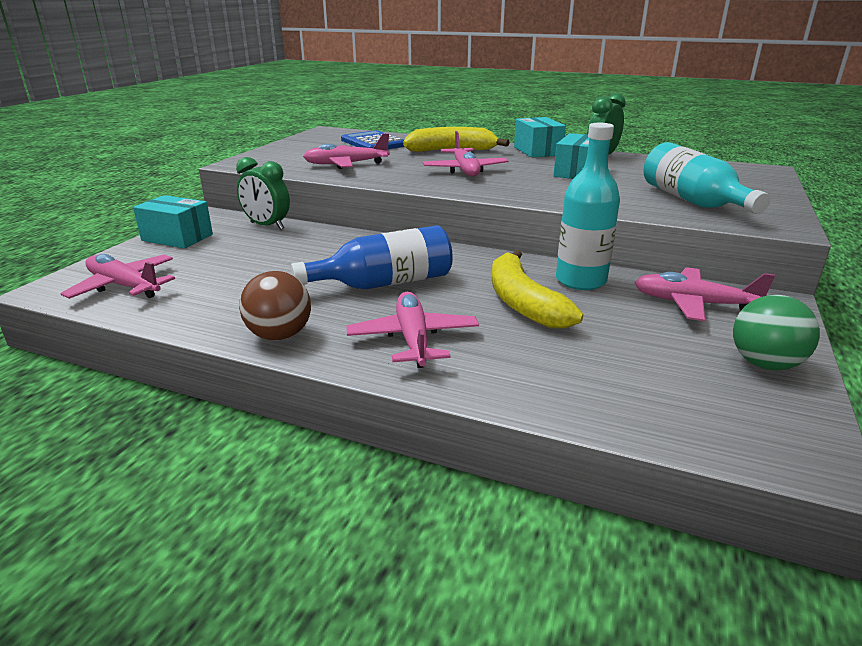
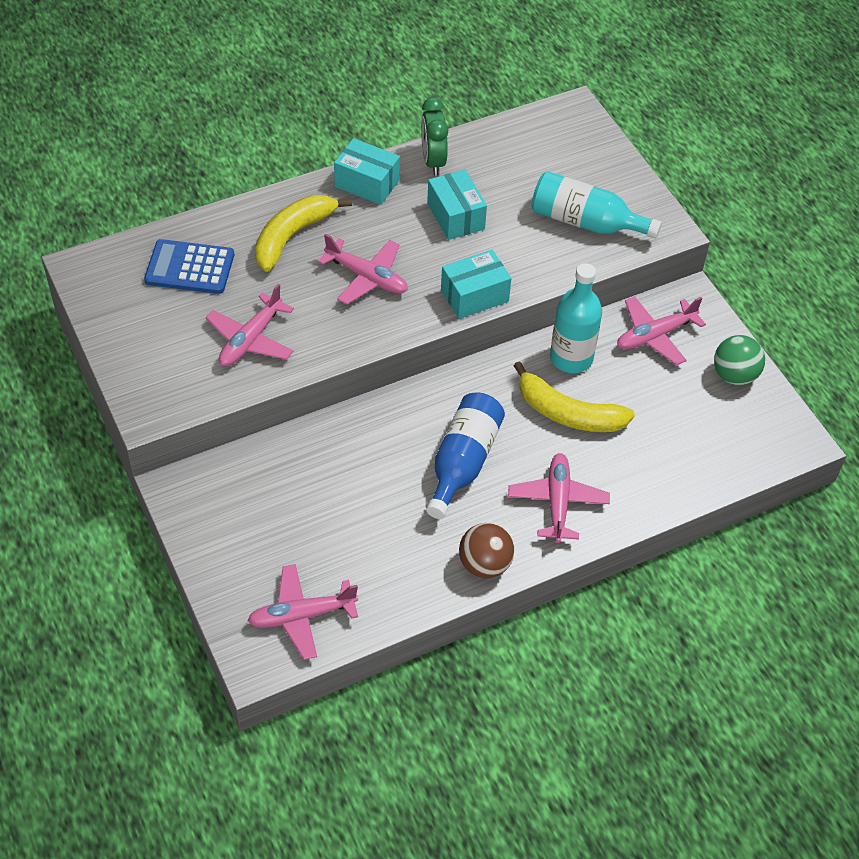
camera: 50 degrees left, 25 degrees up
(177, 237) = (215, 537): turquoise box -> turquoise box (474, 296)
(267, 226) = (255, 462): green clock -> none
(413, 339) = (557, 502): pink plane -> pink plane turned 60 degrees clockwise

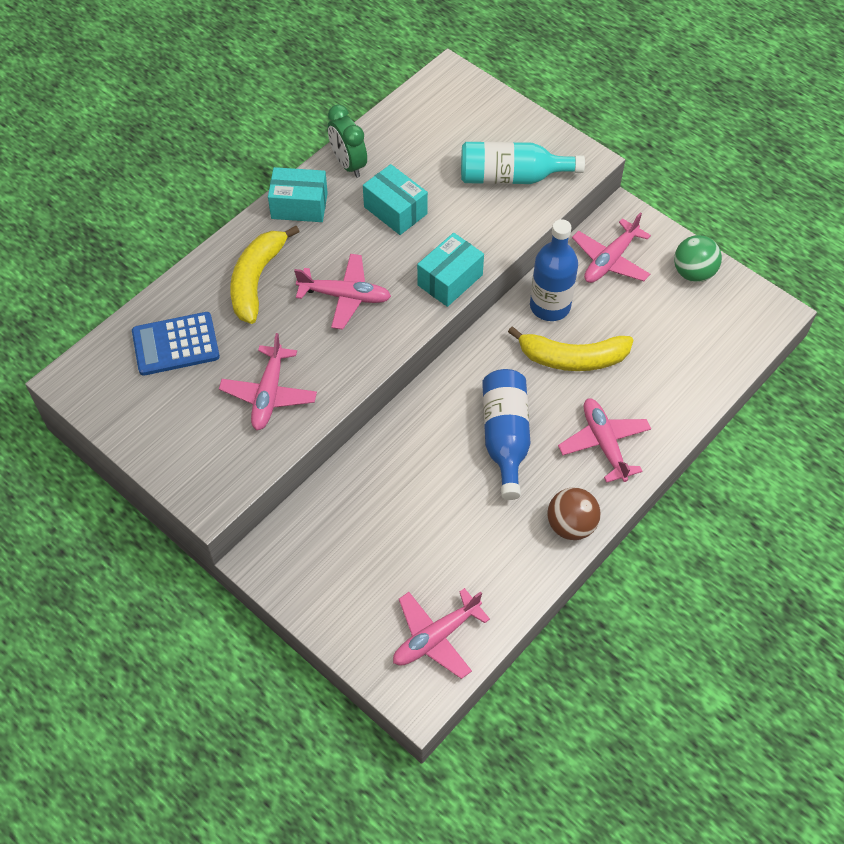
camera: 20 degrees left, 5 degrees up
(571, 358) = (550, 306): turquoise bottle -> blue bottle

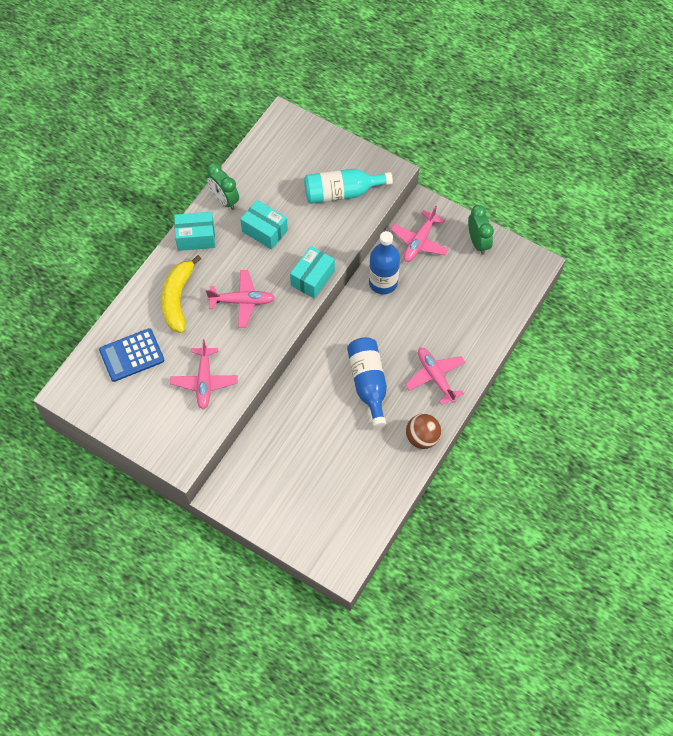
camera: 10 degrees left, 5 degrees up
(436, 637) = (346, 528): pink plane -> none
(572, 358) = (404, 319): yellow banana -> none
(693, 273) = (478, 242): green ball -> green clock

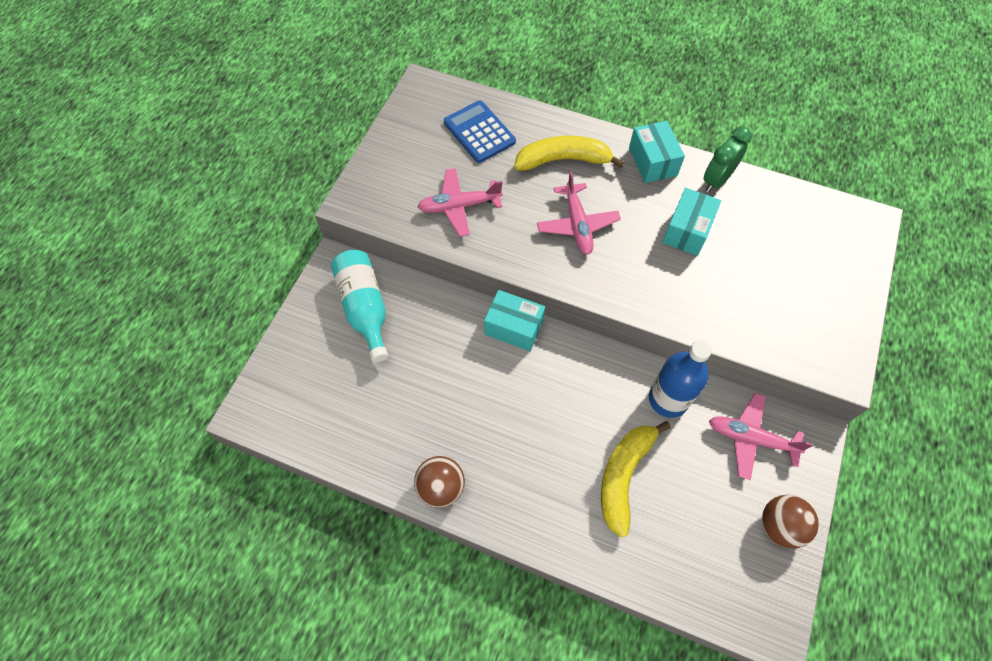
camera: 80 degrees right, 0 degrees up
(312, 278) = (634, 297): turquoise box -> turquoise box (514, 327)
(342, 193) = (781, 310): turquoise bottle -> turquoise bottle (365, 308)
(368, 383) = (510, 404): blue bottle -> none
(432, 322) = (624, 476): none -> yellow banana
(435, 377) = (537, 492): pink plane -> none
(478, 242) = (780, 525): green clock -> brown ball

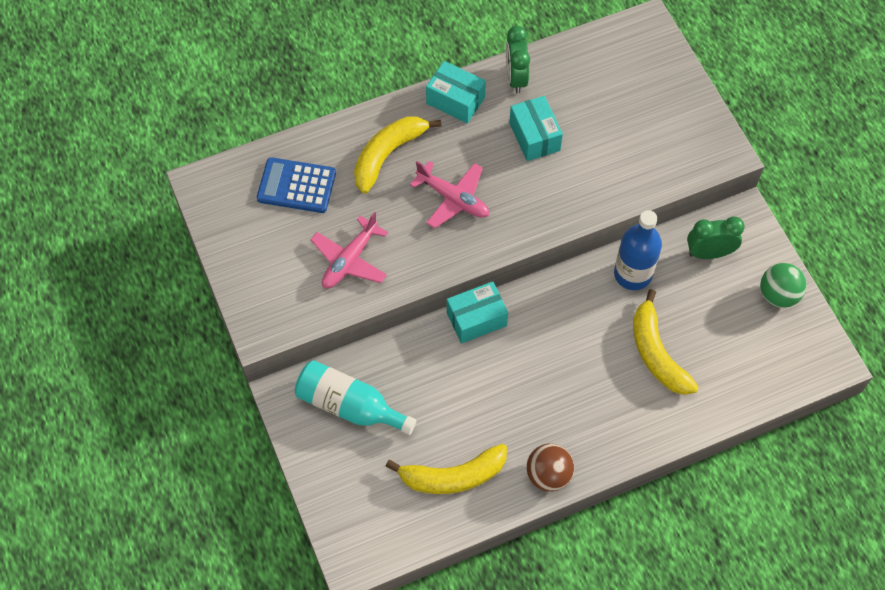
camera: 45 degrees left, 0 degrees up
(375, 420) = (453, 476): none -> yellow banana
(751, 438) = (709, 253): pink plane -> green clock
(780, 525) = (778, 295): brown ball -> green ball

